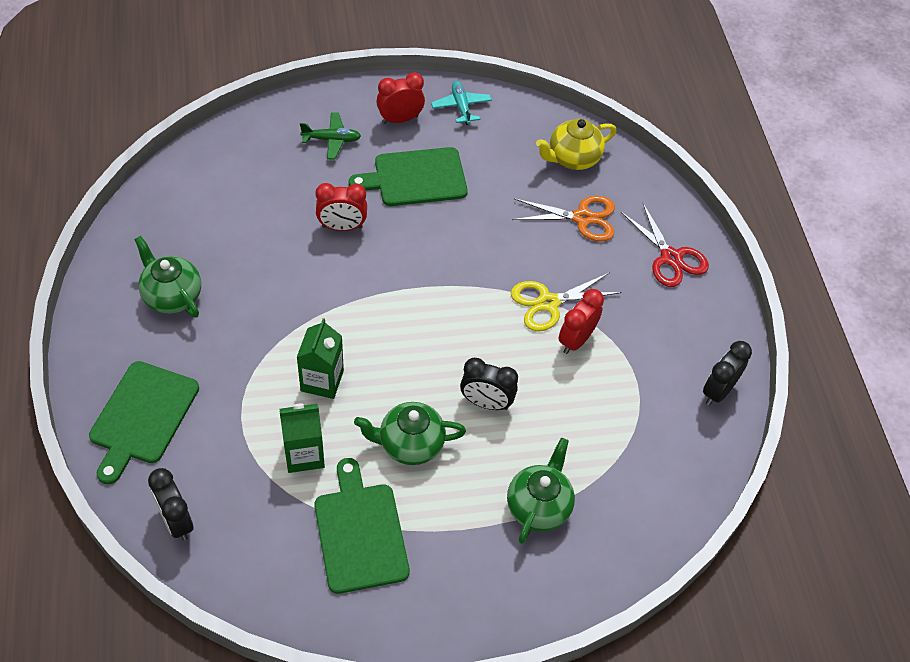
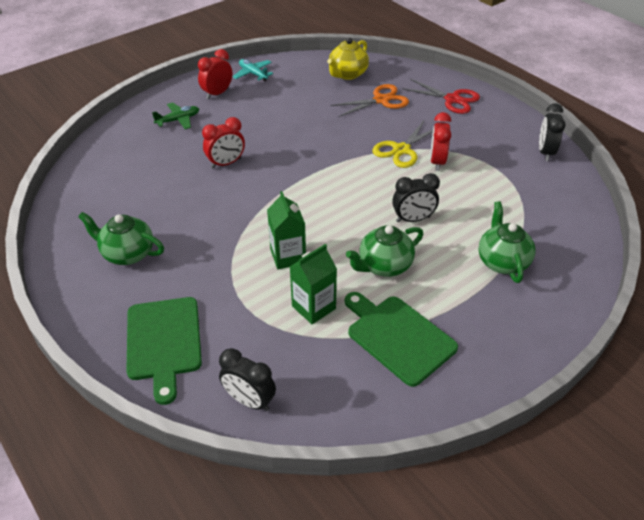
camera: 25 degrees left, 10 degrees down
(415, 178) = (255, 119): green cutting board -> none

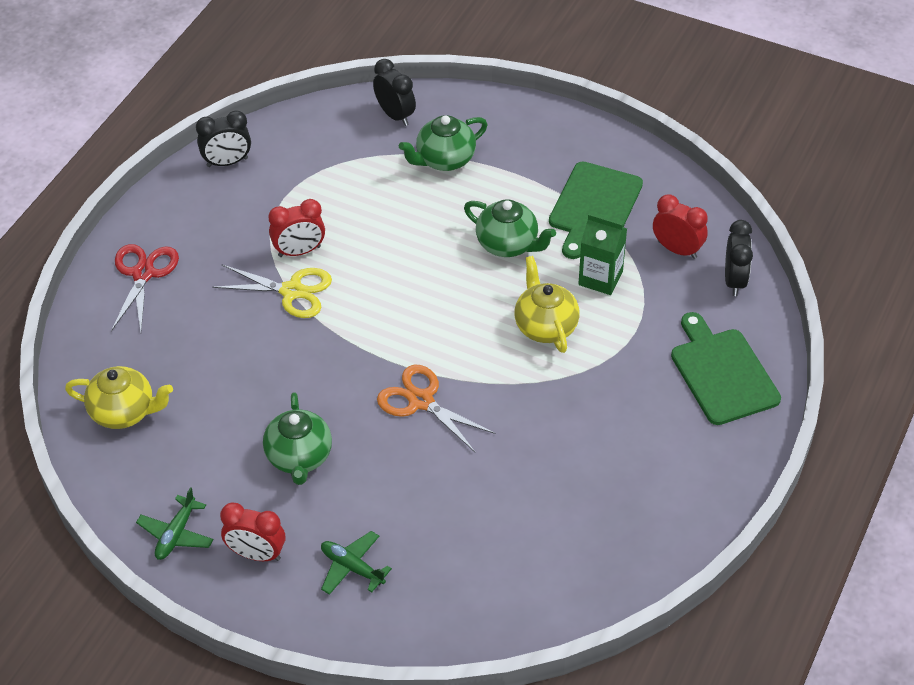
camera: 115 degrees left, 5 degrees up
(127, 253) = (636, 472): green teapot -> green teapot (299, 457)
(164, 342) = (722, 373): green cutting board -> green cutting board turned 75 degrees counterclockwise
(226, 163) = (419, 459): red clock -> red clock (677, 249)
(253, 74) = (176, 534): turquoise plane -> green plane
(288, 256) = (545, 326): green carton -> yellow teapot
(381, 100) = (181, 348): orange scissors -> orange scissors (421, 401)
(413, 219) = (420, 243): black clock -> black clock (395, 115)

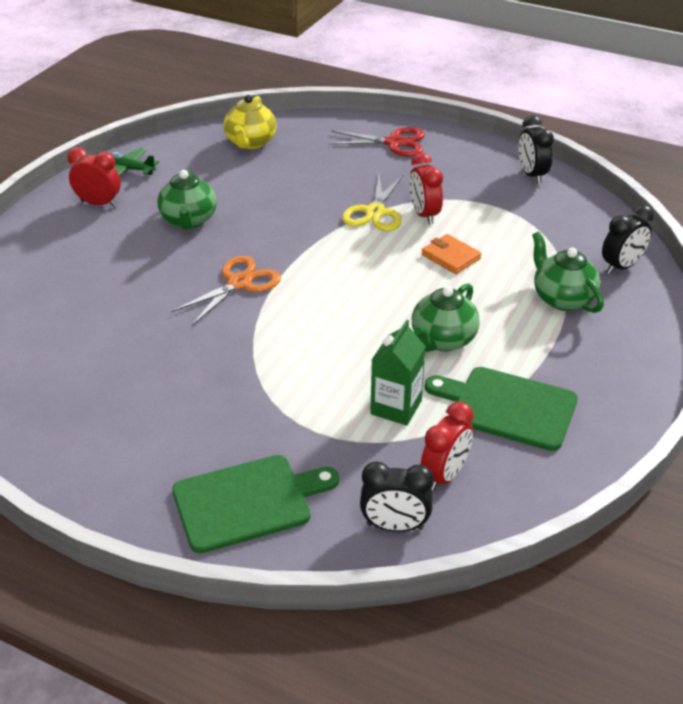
camera: 90 degrees right, 10 degrees down
(256, 554) = (99, 204): red clock -> red clock turned 90 degrees clockwise
(299, 457) = (189, 220): green teapot -> green teapot turned 90 degrees counterclockwise
(352, 567) = (70, 248): green plane -> none
(376, 233) = (451, 256): none -> orange wallet
(545, 326) = (327, 363): yellow teapot -> none

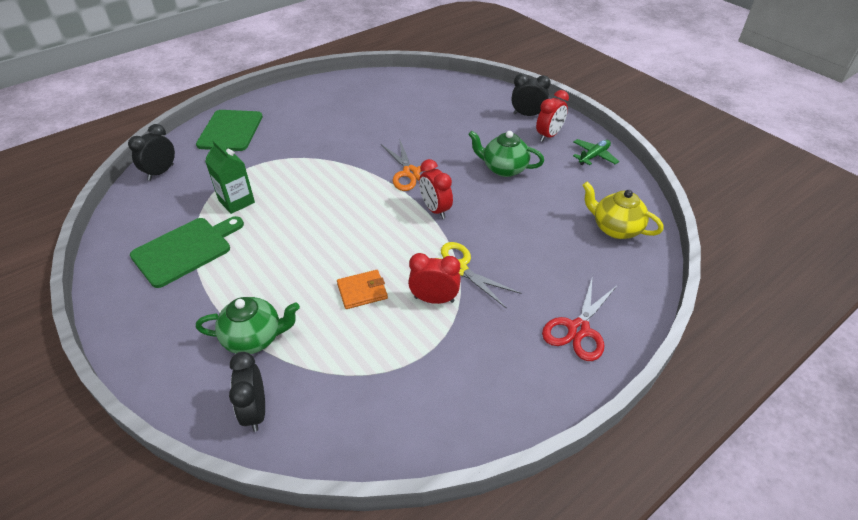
camera: 115 degrees right, 5 degrees up
(442, 340) = (272, 245): green teapot -> none
(444, 475) = (169, 201): red clock -> red clock (435, 209)
(531, 175) = (456, 424): black clock -> black clock (527, 115)

